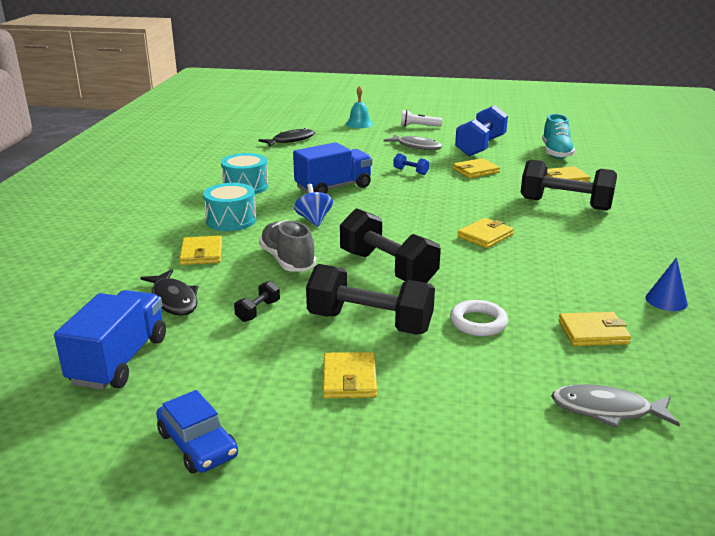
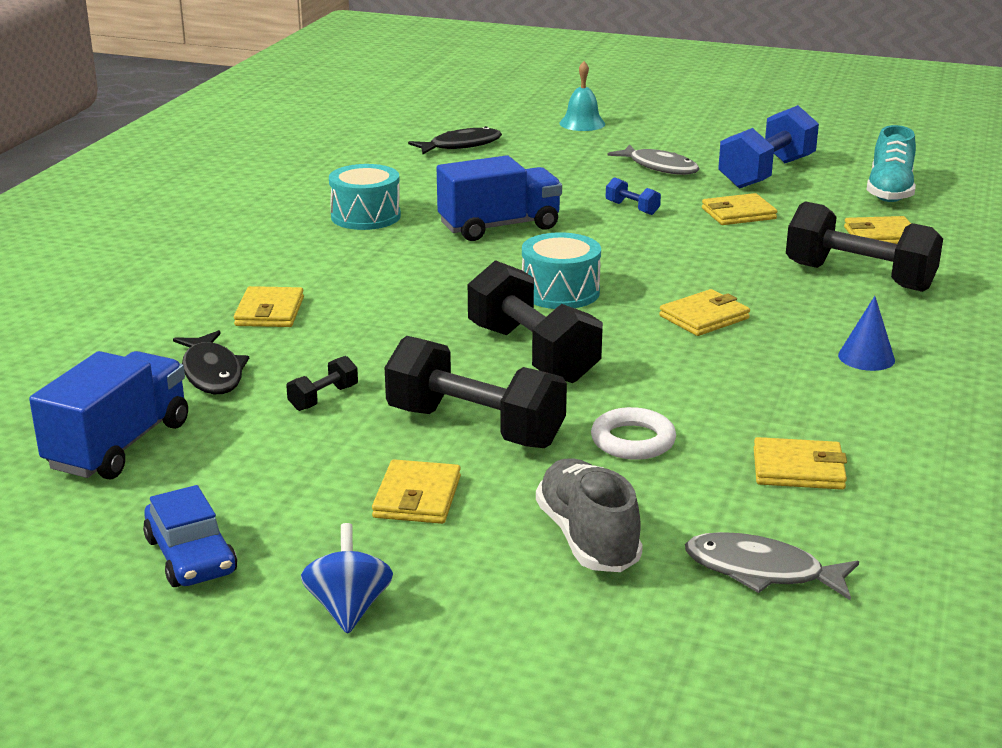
camera: 10 degrees right, 0 degrees up
(231, 220) = (327, 266): turquoise drum -> turquoise drum (560, 292)
(287, 260) = (389, 331): grey shoe -> grey shoe (587, 538)
(314, 220) = (450, 274): blue spinning top -> blue spinning top (349, 608)
(418, 126) = (679, 133): white flashlight -> none
(666, 300) = (939, 434): blue cone -> blue cone (866, 357)

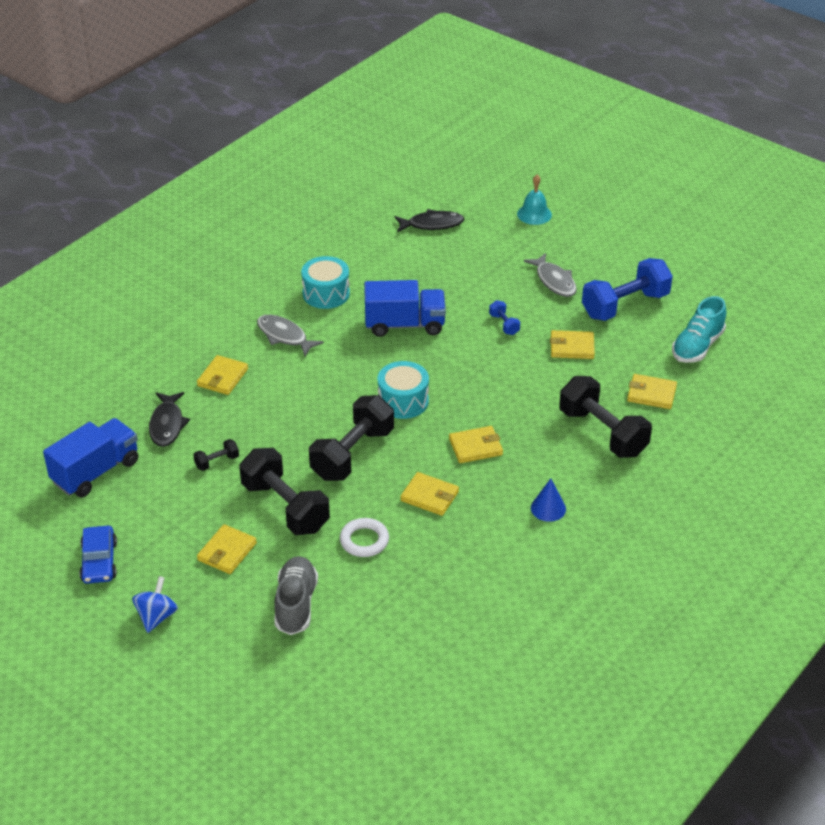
camera: 20 degrees right, 15 degrees up
(532, 354) = (352, 454): black dumbbell -> black dumbbell turned 45 degrees clockwise
(761, 571) = (368, 651): grey fish -> grey fish (284, 336)
(798, 469) = (439, 587): yellow wallet -> yellow wallet (429, 496)

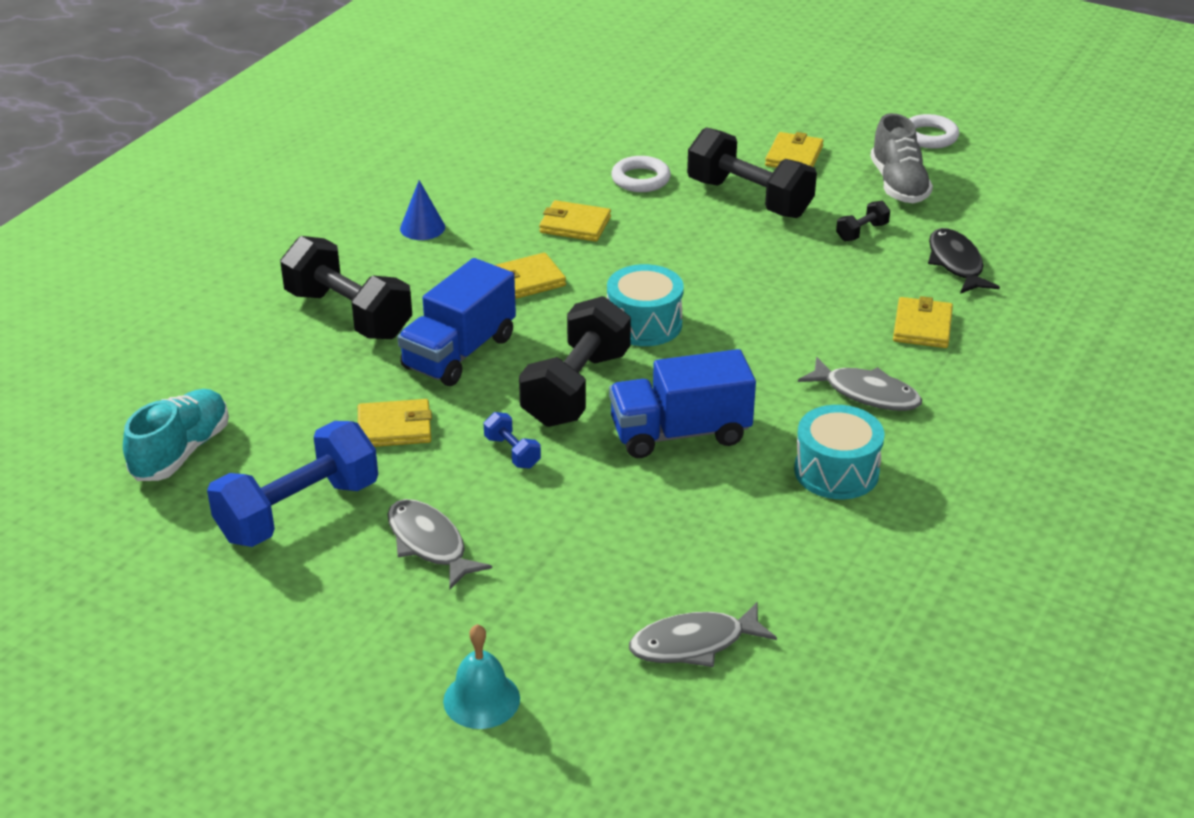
camera: 170 degrees right, 5 degrees down
(96, 472) = (1004, 208): blue truck -> blue truck (459, 353)
(99, 561) = (929, 136): blue car -> white ring
(156, 616) = (834, 105): blue spinning top -> none
(296, 604) = (694, 125): grey shoe -> grey shoe (898, 185)
(352, 454) = (690, 257): black dumbbell -> black dumbbell (576, 388)
(432, 224) = (694, 644): black fish -> grey fish
(651, 394) = (270, 371): yellow wallet -> none

